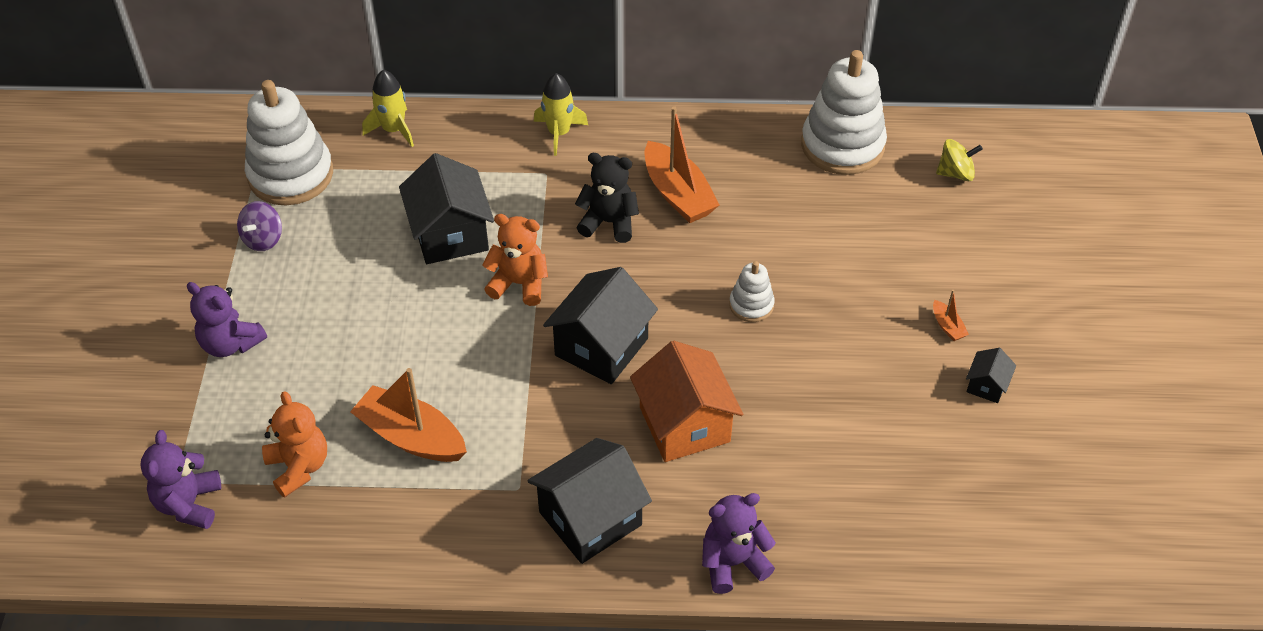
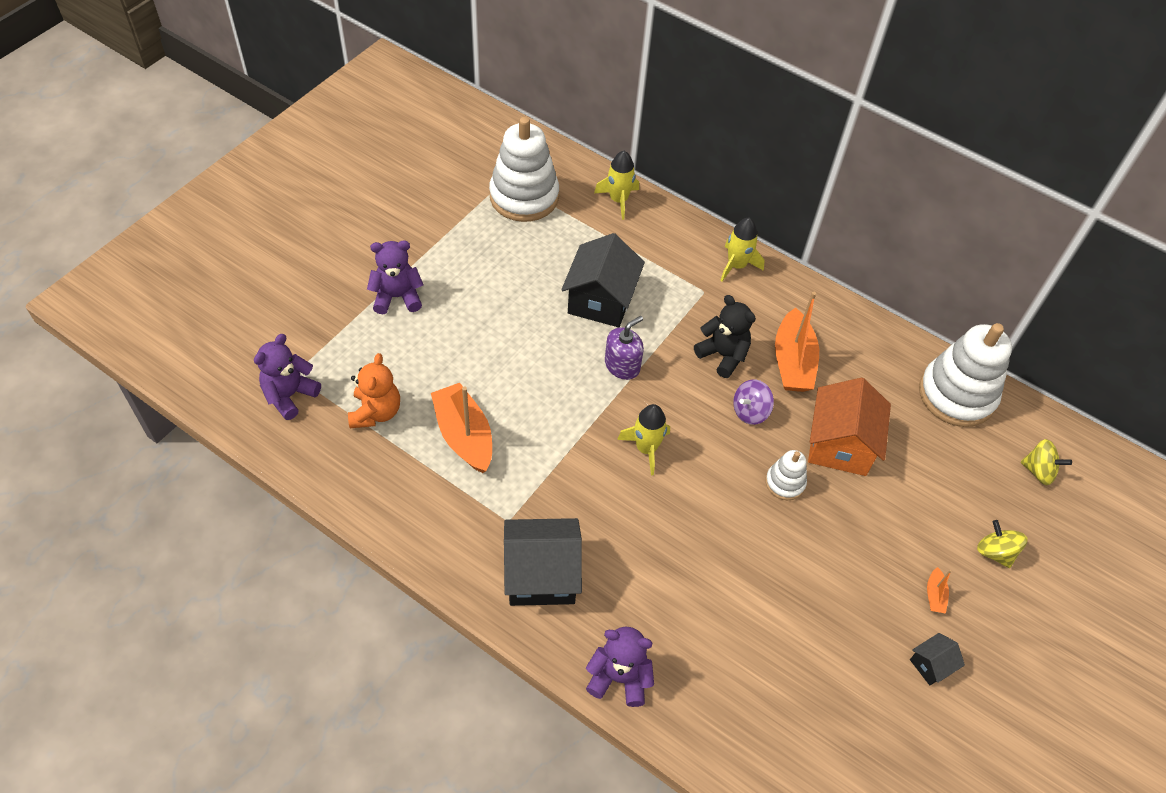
camera: 30 degrees right, 5 degrees up
(231, 343) = (397, 297): purple teddy bear -> purple teddy bear turned 105 degrees clockwise
(263, 239) = (472, 233): purple spinning top -> purple spinning top (750, 411)
(519, 284) = (622, 365): orange teddy bear -> purple soap dispenser
(601, 347) = (646, 448): black house -> yellow rocket
(684, 424) = (663, 546): orange house -> orange house (840, 445)
(970, 261) = (995, 552): none -> yellow spinning top

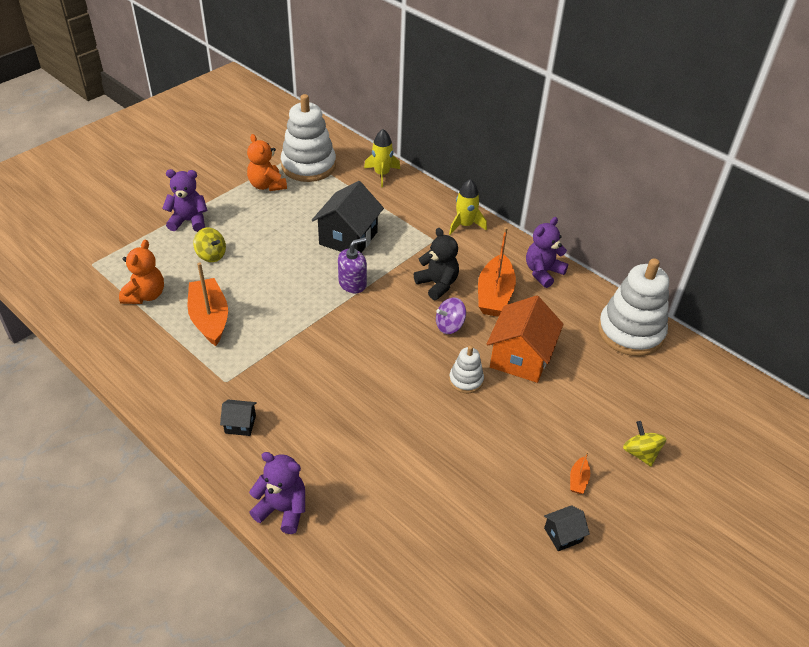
camera: 10 degrees right, 10 degrees down
(290, 395) = (83, 277): purple teddy bear -> purple teddy bear (543, 272)
(480, 232) = (267, 185): none -> orange teddy bear
(541, 575) = (240, 424): black house -> black house, size x0.47
(646, 448) = (355, 343): yellow rocket -> none
(1038, 471) = (692, 395): yellow spinning top -> yellow spinning top (211, 255)

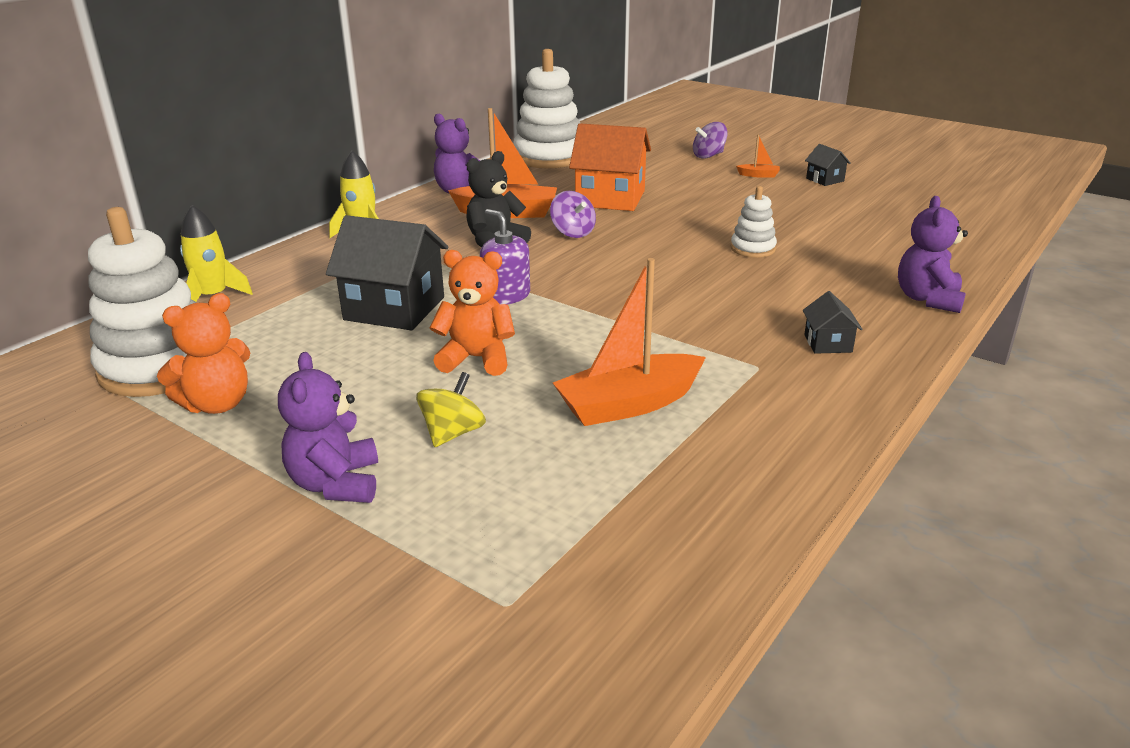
camera: 95 degrees left, 15 degrees down
(145, 295) = (592, 491): orange teddy bear -> orange teddy bear (476, 359)
(466, 380) = (660, 221): white stacking toy -> white stacking toy (752, 249)
(640, 453) = (708, 156): yellow spinning top -> purple spinning top

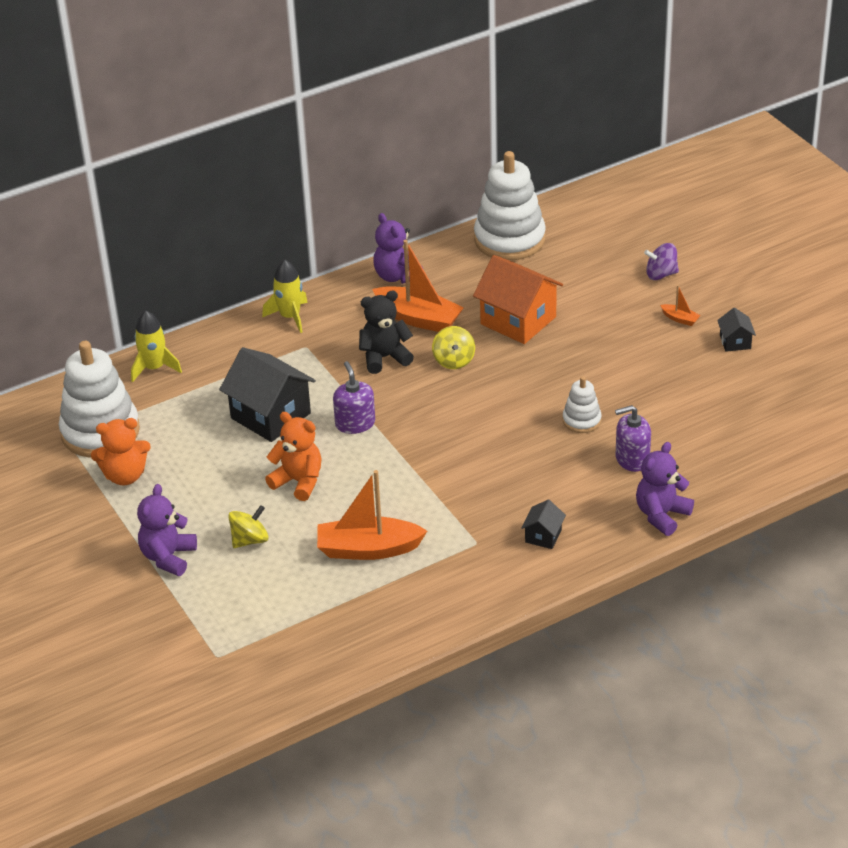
camera: 25 degrees right, 10 degrees up
(573, 232) = (454, 360): purple spinning top -> yellow spinning top
(838, 265) = (632, 459): none -> purple soap dispenser

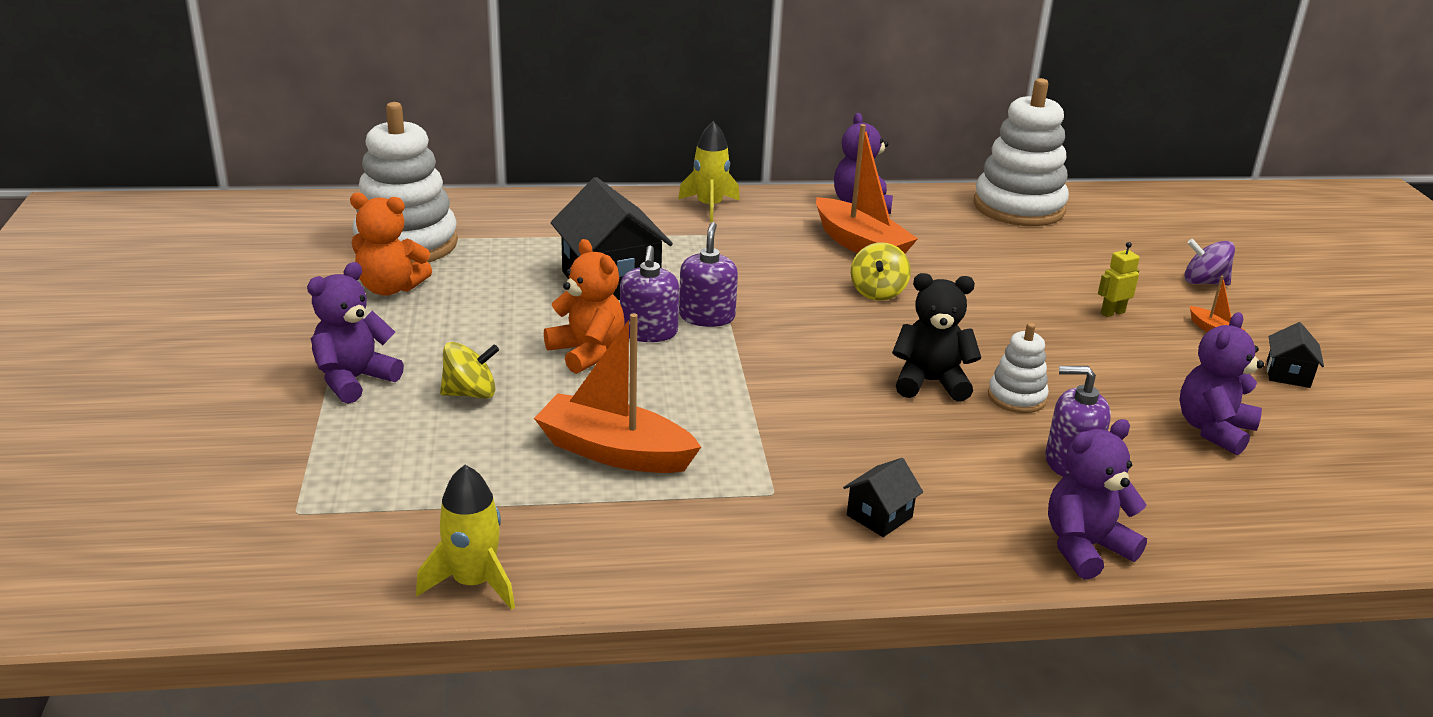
camera: 20 degrees right, 10 degrees down
(154, 368) = (520, 209): yellow rocket -> yellow rocket (473, 582)
(326, 450) = (648, 332): none -> purple soap dispenser
(384, 357) = (792, 267): black teddy bear -> black teddy bear (930, 382)
(518, 320) = (986, 277): orange house -> none
(612, 325) = (1112, 313): none -> yellow robot
(704, 404) = (1213, 430): none -> purple teddy bear

